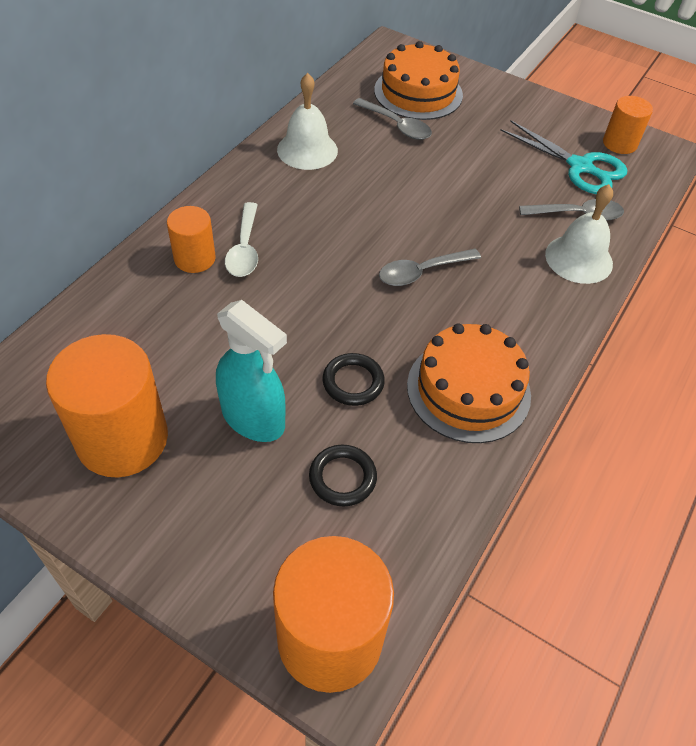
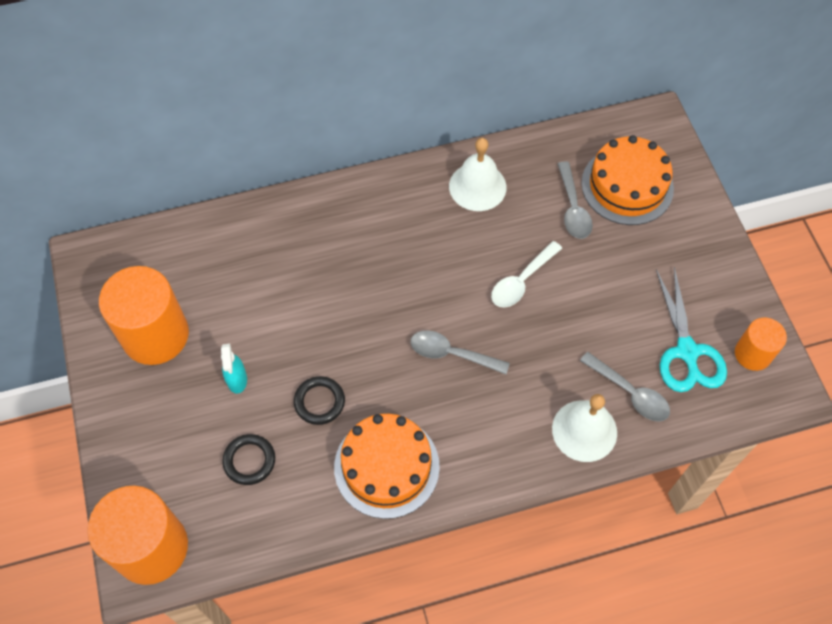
camera: 45 degrees right, 10 degrees up
(194, 258) = (310, 231): orange cylinder -> none
(244, 249) = (349, 246): white spoon -> white spoon (521, 281)
(253, 419) = (237, 380): turquoise spray bottle -> turquoise spray bottle, size x0.55

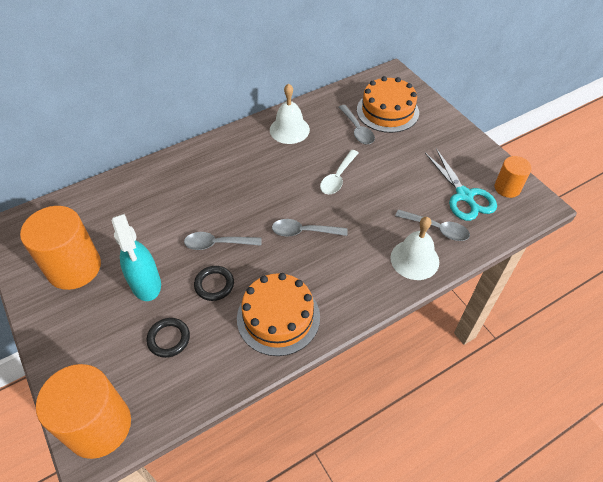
camera: 15 degrees left, 10 degrees down
(237, 380) = (146, 284): turquoise spray bottle -> turquoise spray bottle, size x1.83
(336, 344) = (217, 244): none -> grey spoon

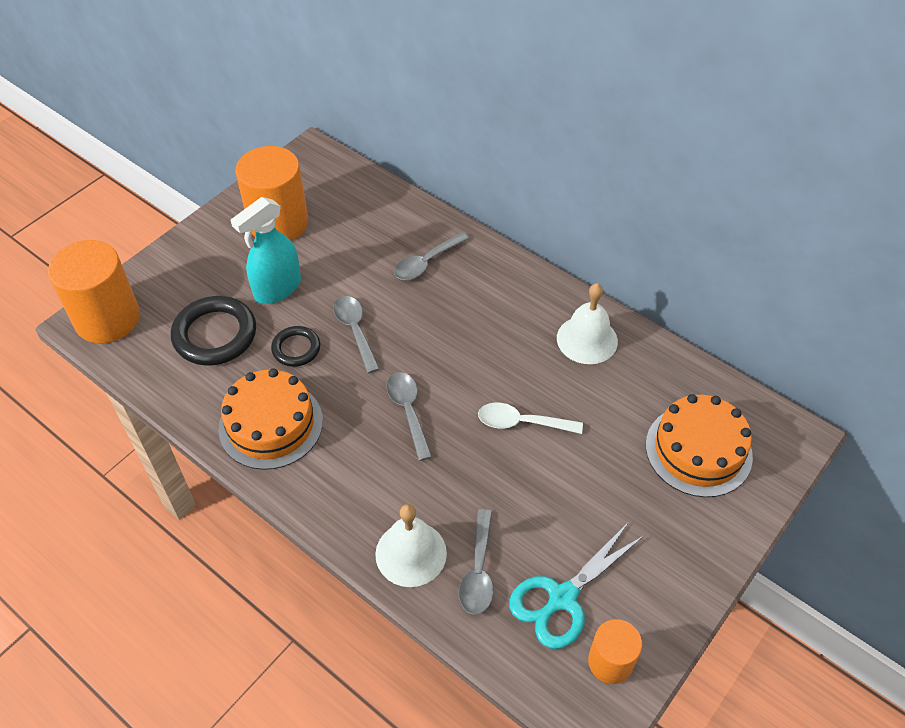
camera: 70 degrees right, 0 degrees up
(169, 339) = (215, 335): black ring -> black ring, size x1.74
(357, 130) = (632, 421): grey spoon -> grey spoon (426, 262)

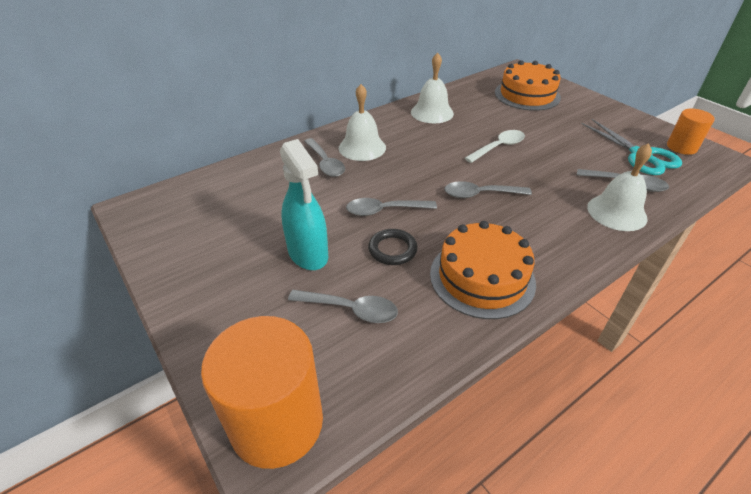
camera: 75 degrees left, 10 degrees down
(215, 335) = (351, 309): black ring -> grey spoon
(278, 223) = (215, 243): orange cylinder -> none
(470, 286) = (362, 147): none -> white bell
(521, 422) = (498, 147): white spoon -> white spoon turned 150 degrees counterclockwise

